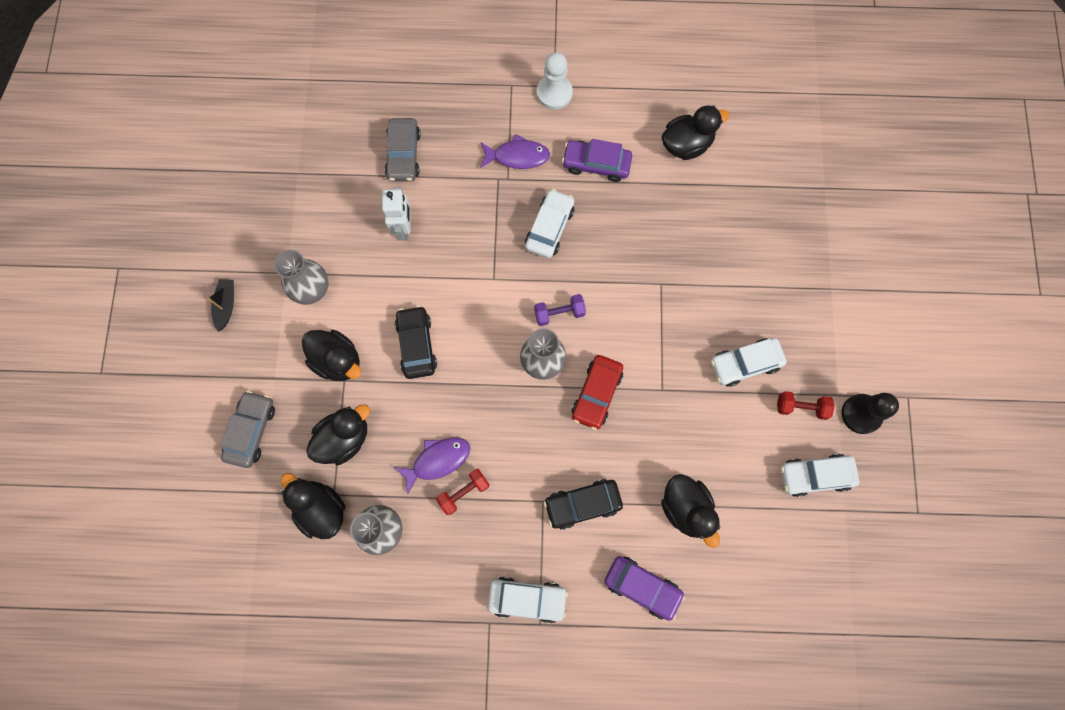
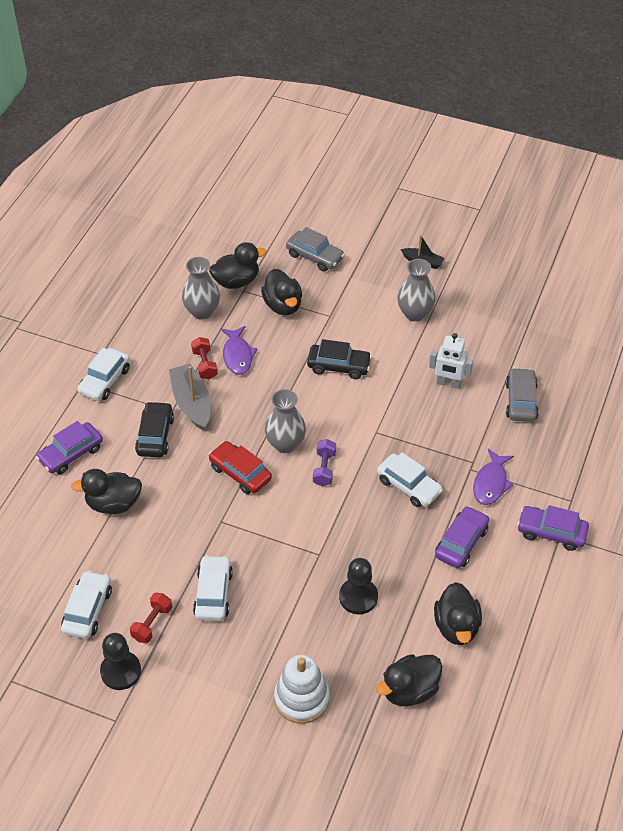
camera: 110 degrees right, 25 degrees down
(337, 361) = (347, 315): black duck -> black duck (409, 690)
(403, 155) = (521, 401): grey car -> grey car turned 75 degrees clockwise
(523, 483) = (191, 403): none -> grey boat
(554, 93) = (551, 532): white pawn -> purple car
(692, 234) = (358, 597): none -> black pawn
(812, 247) = (301, 698): none -> white stacking toy

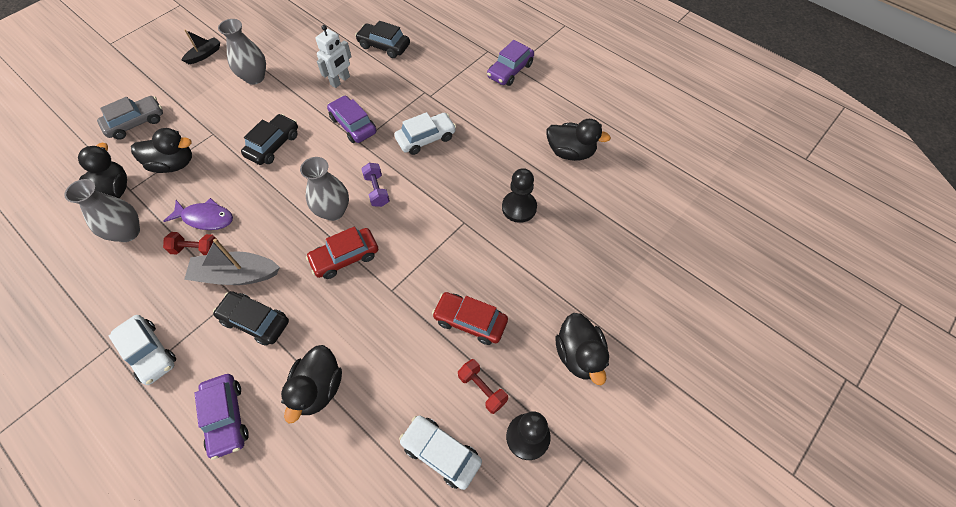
camera: 70 degrees left, 10 degrees up
(213, 593) = (470, 321): white car -> red car
(301, 698) = (604, 281): white stacking toy -> none
(324, 469) = (377, 190): purple dumbbell -> purple dumbbell turned 45 degrees clockwise
(409, 690) = (618, 201): black duck -> black duck (579, 355)
(461, 542) = (495, 124): purple car -> purple car (353, 125)
(491, 483) = (450, 88): purple fish -> none
(521, 401) = (384, 46): grey car -> black car

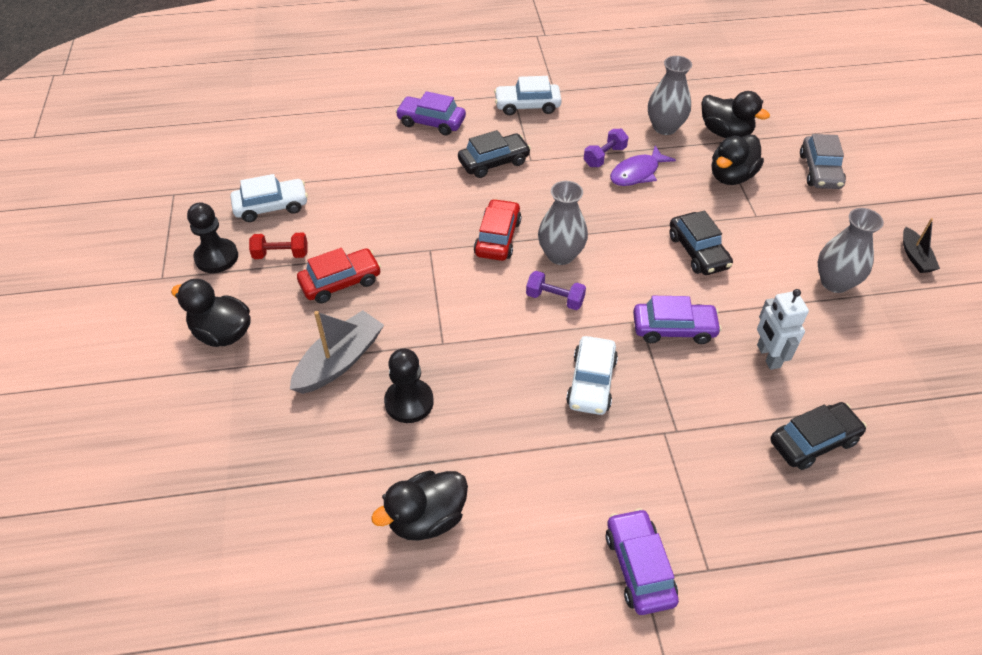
camera: 130 degrees right, 10 degrees down
(196, 249) = (604, 156): red dumbbell -> purple dumbbell
(236, 275) = (552, 168): grey boat -> grey boat (340, 361)
(318, 388) = (397, 170): black duck -> none

